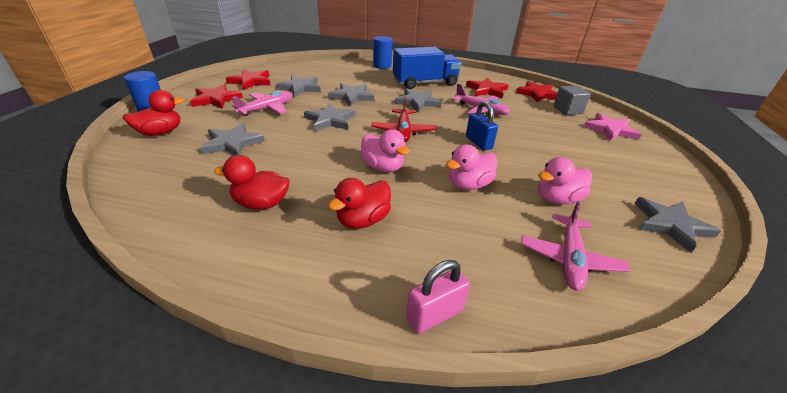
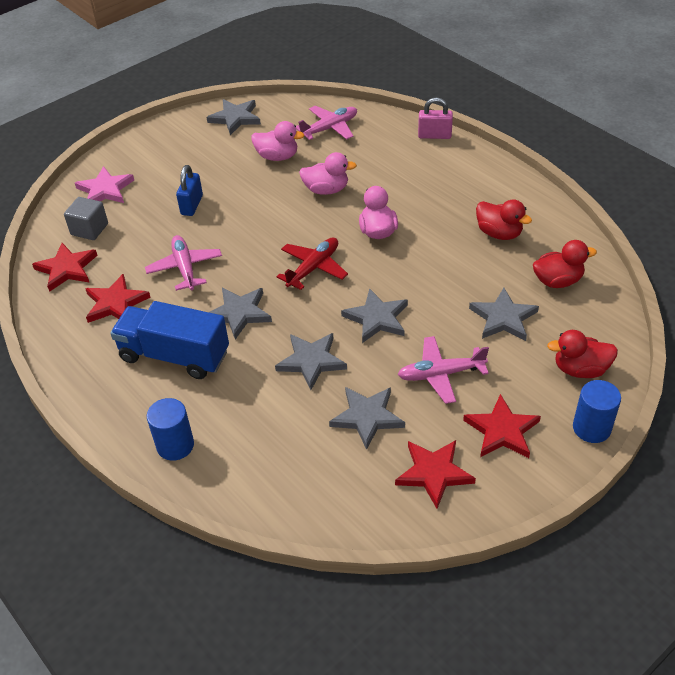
camera: 140 degrees left, 10 degrees up
(363, 220) = (432, 193): red duck -> red duck (557, 281)
(478, 143) = (258, 225): blue padlock -> blue padlock (192, 205)

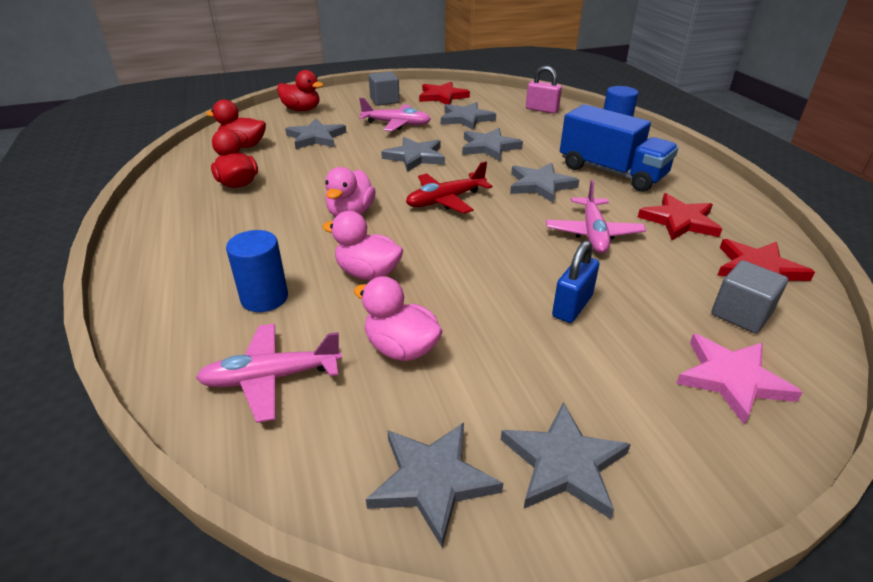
camera: 160 degrees left, 10 degrees down
(184, 137) = (564, 463): none -> grey star
(434, 135) = (139, 306): pink padlock -> pink padlock (542, 110)
(502, 431) = (384, 101): red star -> grey cube
(591, 428) = (331, 93): blue cylinder -> blue cylinder (264, 298)

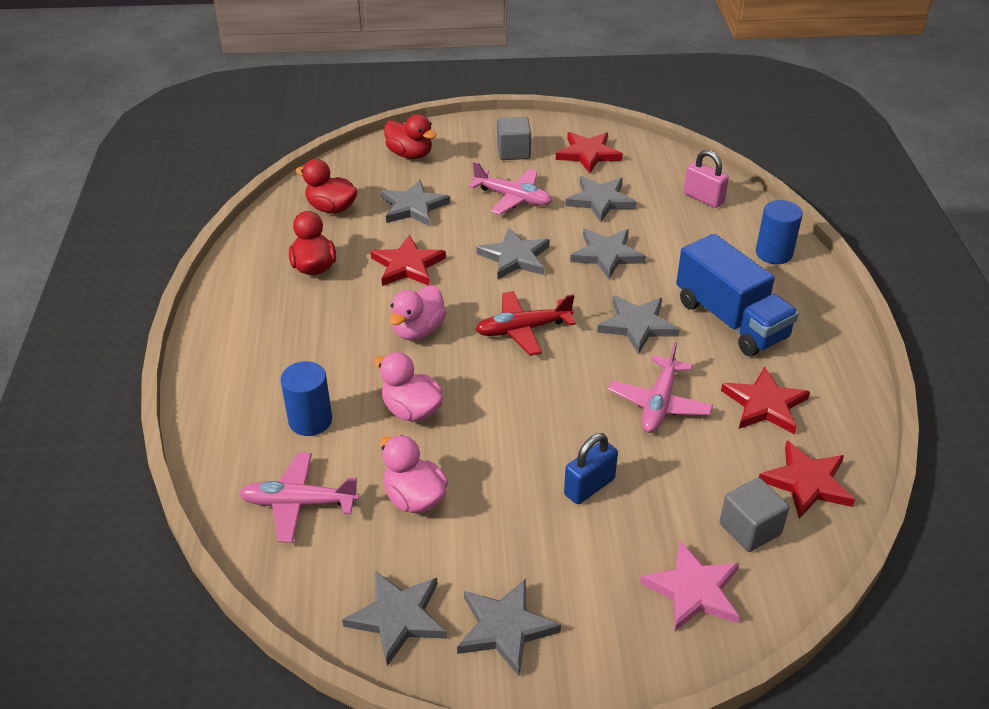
camera: 15 degrees right, 5 degrees up
(324, 172) = (407, 265): none -> red star

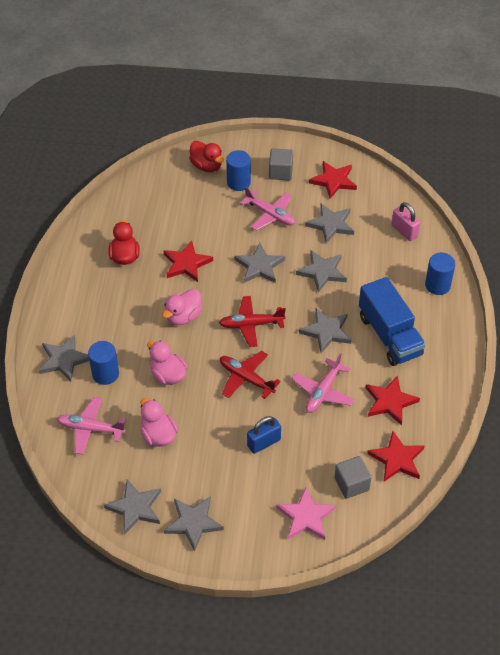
camera: 10 degrees right, 10 degrees up
(331, 208) = (144, 208): red duck -> none
(413, 207) = (200, 214): grey star -> grey star (64, 360)
(459, 168) = (238, 182): none -> blue cylinder
(535, 400) = (246, 378): none -> red plane

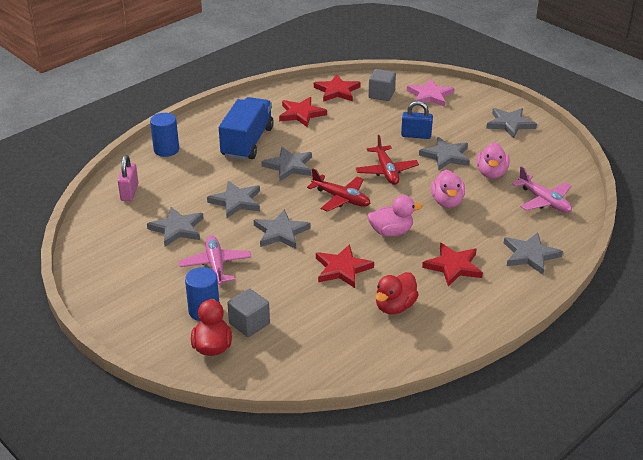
camera: 140 degrees left, 15 degrees down
(105, 374) = (500, 228): blue cylinder -> none
(135, 508) = (545, 147): grey star -> grey star (446, 156)
(280, 172) = (152, 296): grey cube -> grey cube (249, 323)
(323, 392) = (339, 139): pink plane -> none
(333, 181) = (119, 260): red star -> red star (453, 266)

